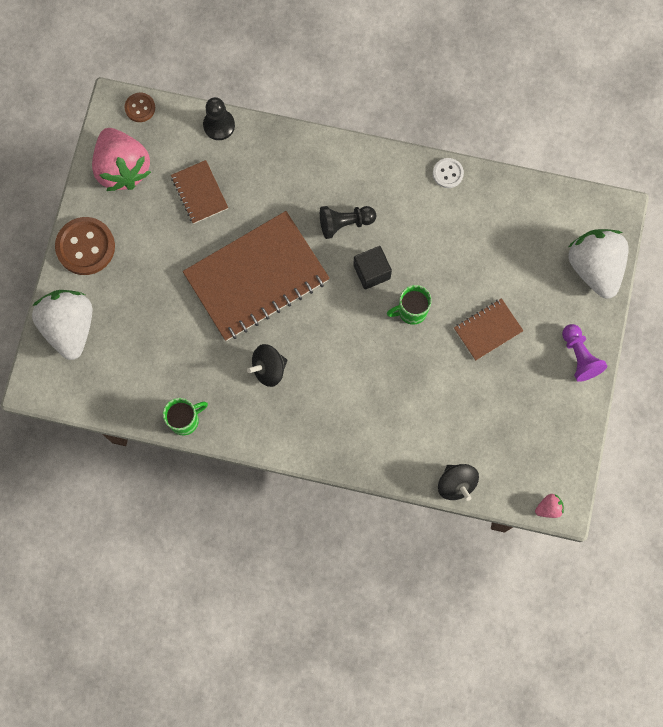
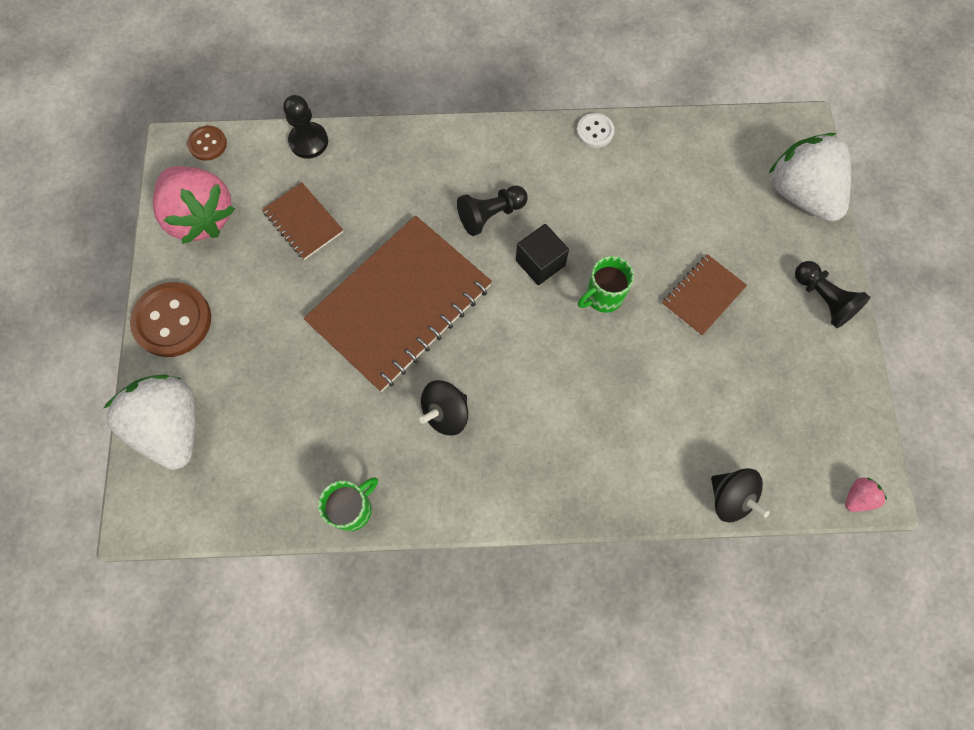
camera: 15 degrees left, 5 degrees down
(579, 356) = (823, 299): purple pawn -> black pawn

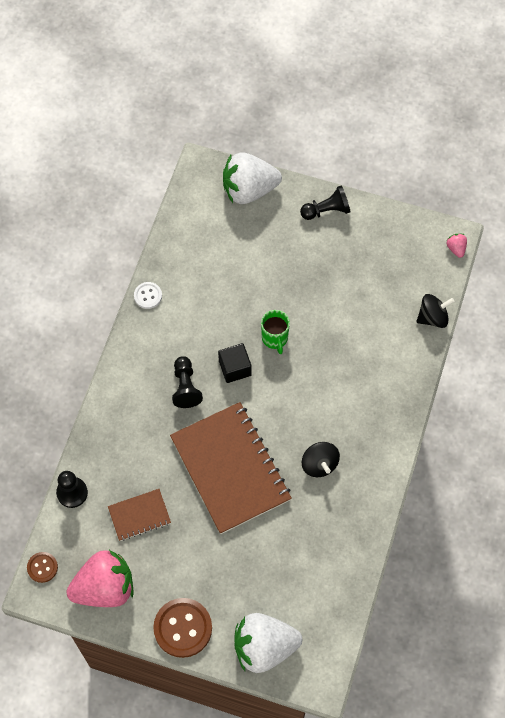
camera: 70 degrees left, 5 degrees down
(353, 509) = (363, 542): green mug -> none
(702, 296) = (297, 278): brown notebook -> none

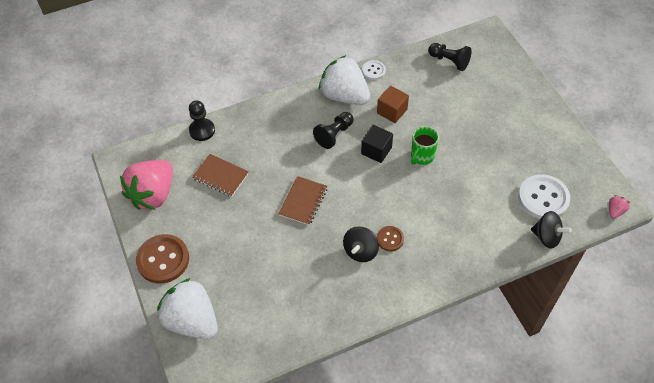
camera: 50 degrees right, 10 degrees down
(42, 567) = (137, 152): brown button -> brown button (390, 239)
(105, 587) = (153, 194): pink strawberry -> pink strawberry turned 90 degrees clockwise
(206, 320) = (392, 111): none -> brown cube
(230, 469) = (303, 201): brown notebook -> brown notebook, size x0.47
(249, 189) = (506, 66): white strawberry -> white strawberry (344, 95)
(327, 210) = (545, 116): black pawn -> black pawn (449, 61)
(398, 287) = (543, 198): none -> white button

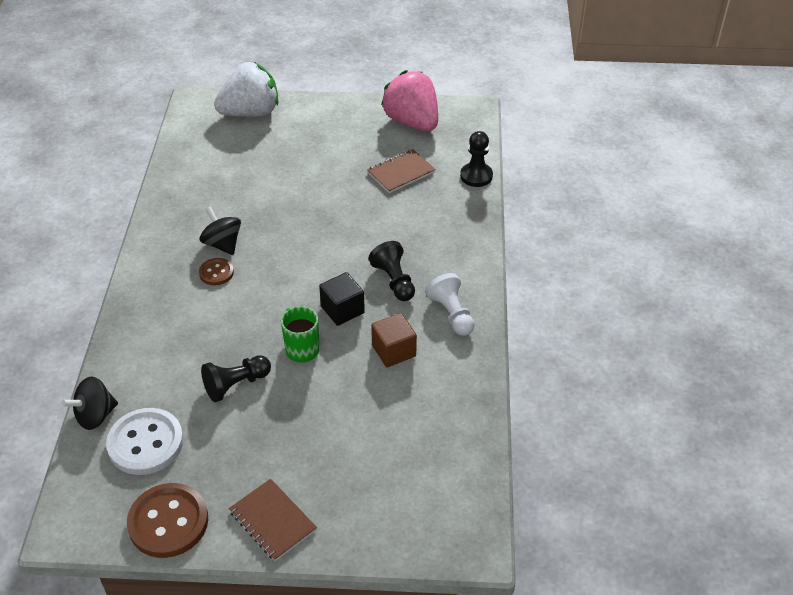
camera: 115 degrees right, 10 degrees down
(163, 260) = (329, 111): brown button -> brown button (168, 522)
(303, 201) = (319, 223): brown notebook -> brown notebook (272, 521)
(344, 95) = (451, 314): white strawberry -> white pawn
(373, 71) = (478, 361): white button -> none
(449, 61) = (444, 459): black pawn -> black pawn (236, 385)
(615, 211) = (61, 514): pink strawberry -> none

